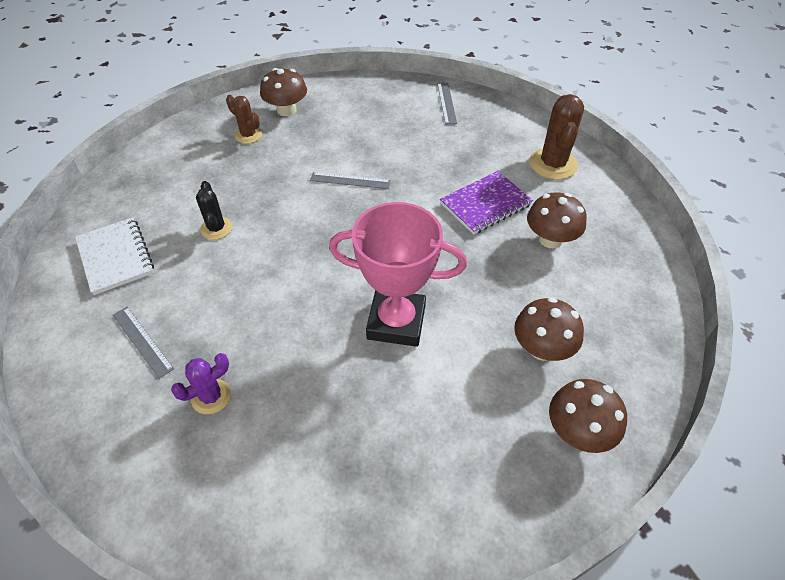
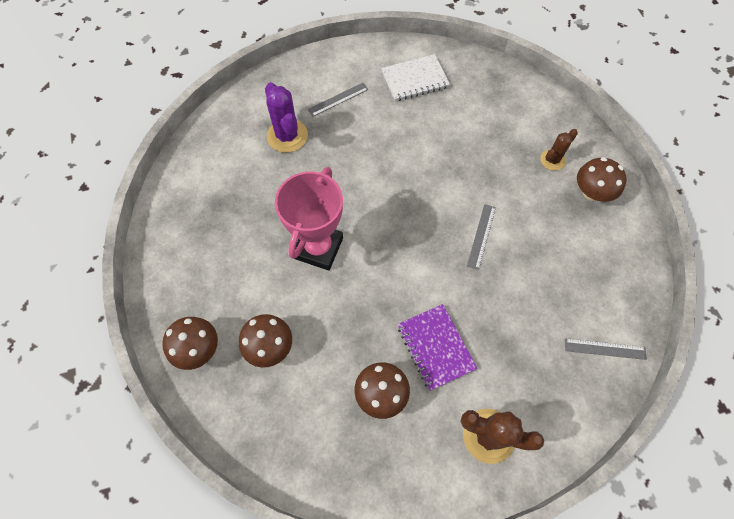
camera: 100 degrees right, 15 degrees up
(211, 396) = (287, 136): purple cactus -> purple cactus, size x1.67
(216, 228) = (434, 137): black cactus -> none

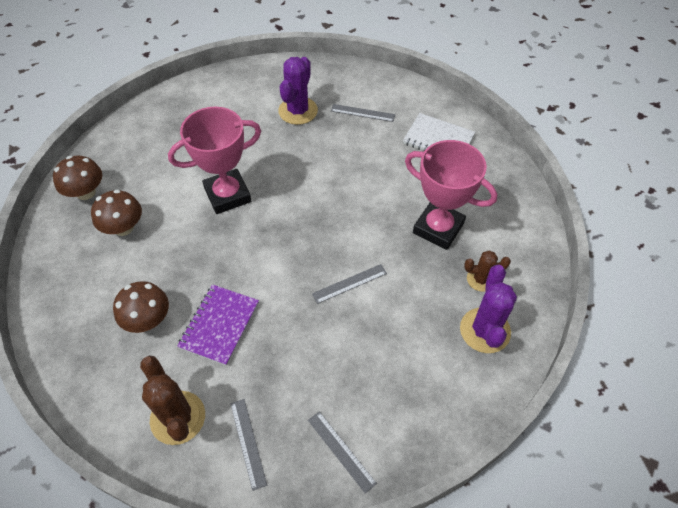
camera: 45 degrees right, 10 degrees down
(489, 146) = (438, 228): none -> pink trophy
(549, 403) = (248, 443): none -> grey ruler
(591, 192) = (485, 330): brown mushroom -> purple cactus

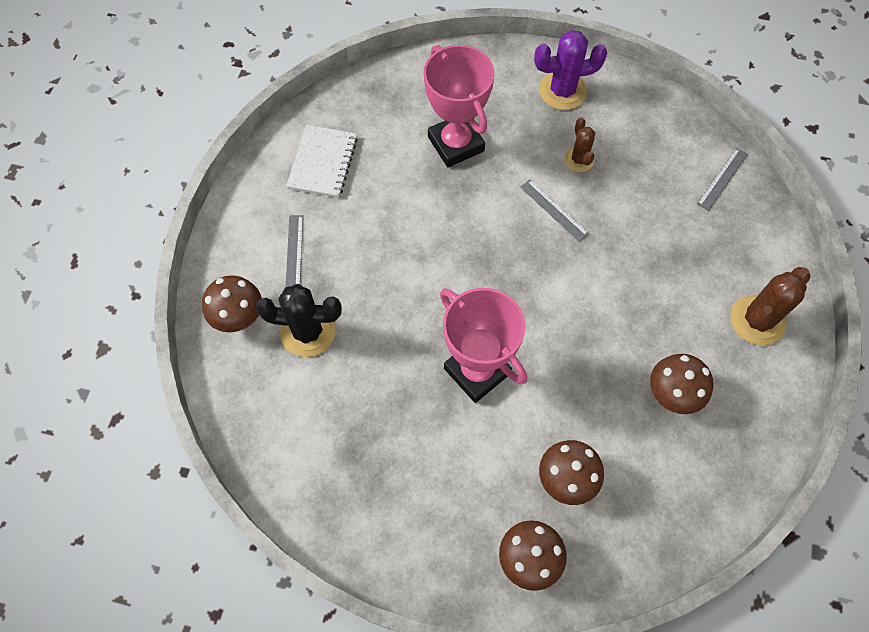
camera: 105 degrees left, 10 degrees up
(219, 325) = (649, 317): purple notebook -> none
(248, 443) = (750, 252): grey ruler -> none
(298, 111) = (308, 331): purple cactus -> black cactus
(323, 80) = (238, 315): none -> brown mushroom
(438, 228) = (456, 144): pink trophy -> pink trophy turned 45 degrees counterclockwise
(480, 279) = (507, 100): brown cactus -> brown cactus (579, 159)

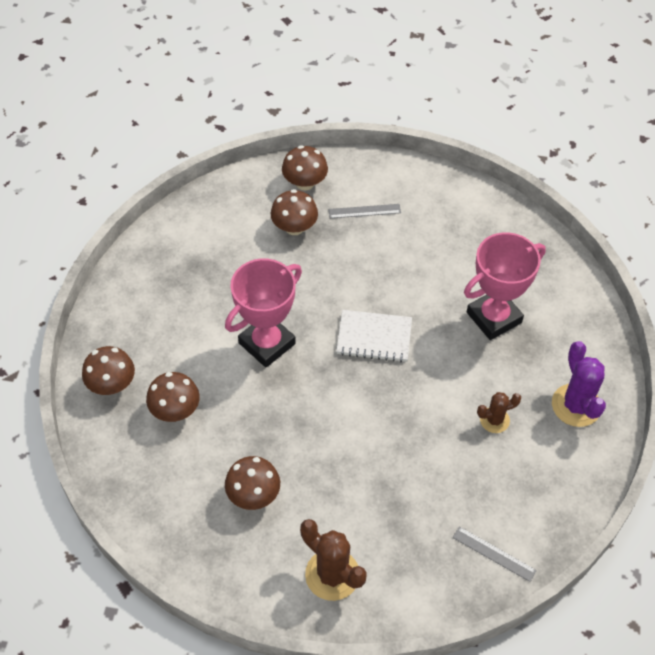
camera: 85 degrees right, 10 degrees down
(308, 331) = (294, 227): black cactus -> brown mushroom
(323, 163) = (455, 221): white notebook -> white notebook (374, 337)
(554, 210) = (433, 399): grey ruler -> none

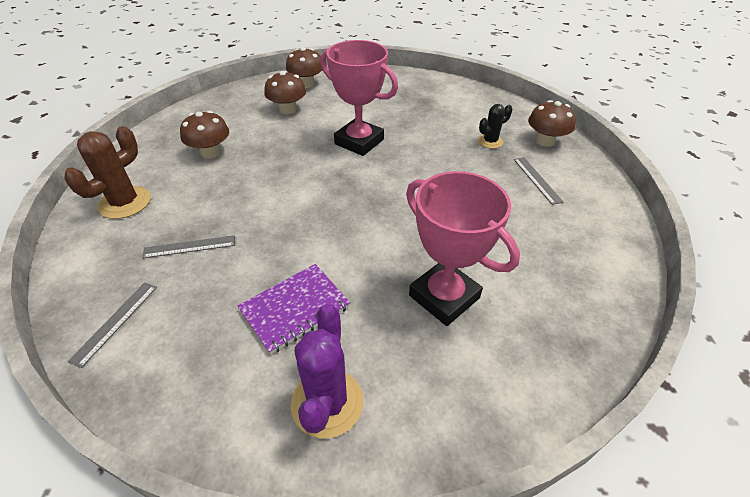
camera: 80 degrees right, 10 degrees down
(294, 227) = (490, 141): brown mushroom -> black cactus
(374, 337) = (384, 202): white notebook -> none
(411, 504) = (189, 247): none -> grey ruler
(494, 420) = (295, 309): brown cactus -> purple notebook
(576, 405) = (327, 402): purple cactus -> purple cactus turned 60 degrees counterclockwise

